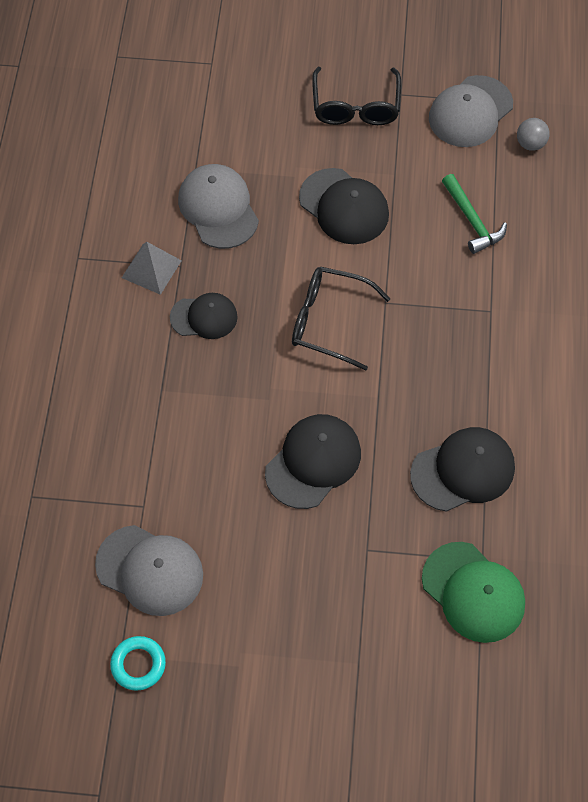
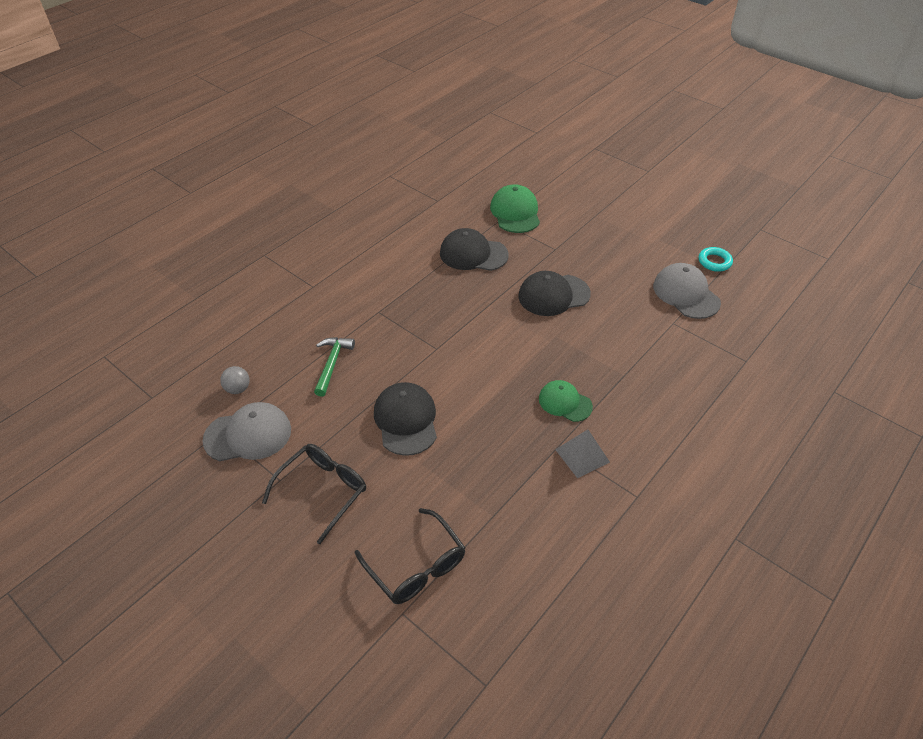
camera: 145 degrees left, 15 degrees down
(204, 317) = (565, 402): black cap -> green cap
(218, 208) = (498, 472): grey cap -> none
(329, 321) = (482, 357): black glasses -> black glasses (416, 566)

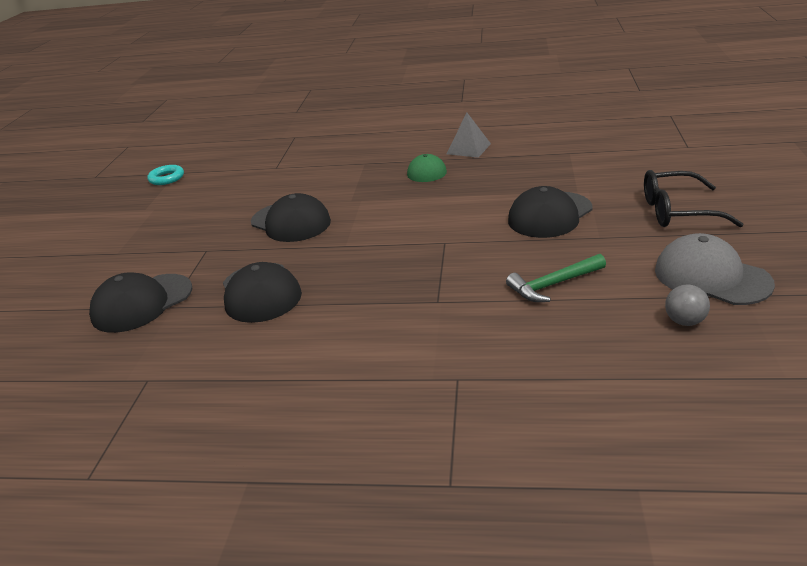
camera: 120 degrees left, 15 degrees down
(416, 566) = (652, 156): black glasses -> none
(515, 212) = (142, 303): green cap -> black cap
(686, 294) = (228, 174): grey cap -> none

